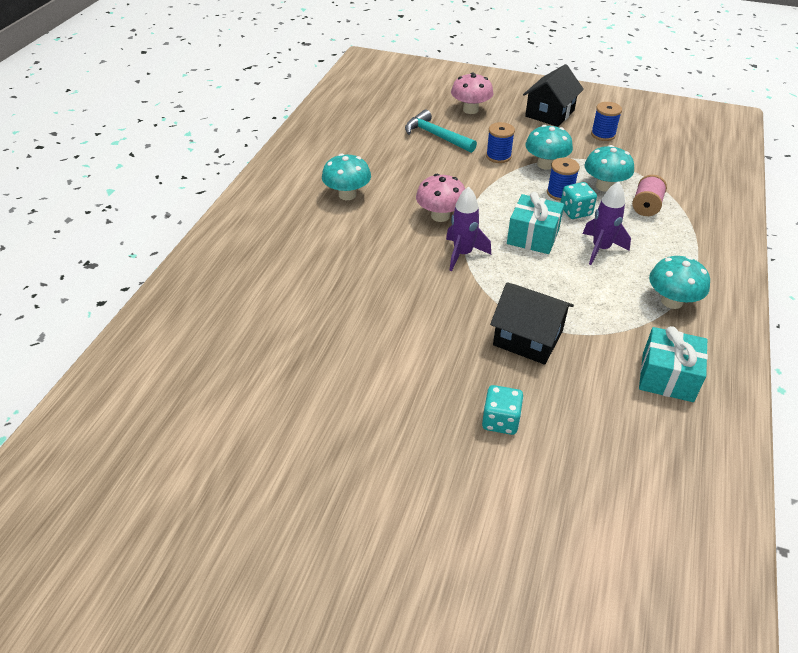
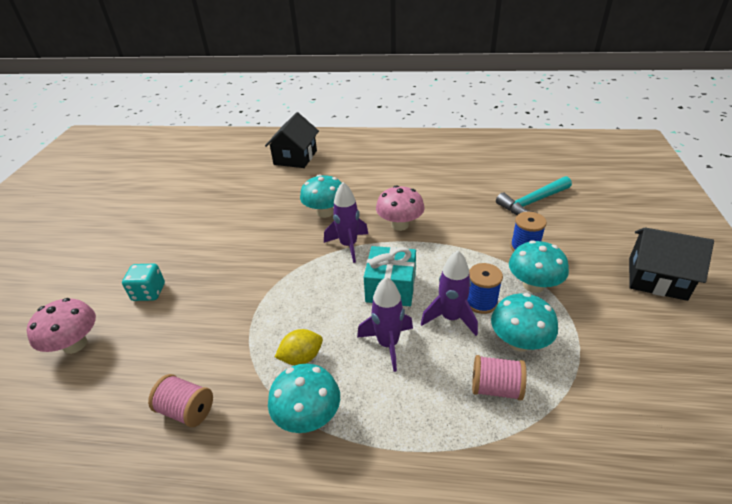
camera: 80 degrees right, 5 degrees down
(347, 195) = (407, 174): turquoise mushroom -> turquoise mushroom (325, 212)
(436, 136) = (532, 202): turquoise hammer -> turquoise hammer turned 150 degrees counterclockwise
(470, 110) = (604, 216): pink mushroom -> pink mushroom (75, 344)
(528, 338) = (241, 299): black house -> black house (295, 157)
(575, 211) = (451, 318): turquoise dice -> purple rocket
(603, 135) = (648, 334): blue spool -> none
(611, 300) = (301, 357): none -> yellow lemon
(667, 377) = (187, 410): turquoise gift -> pink spool

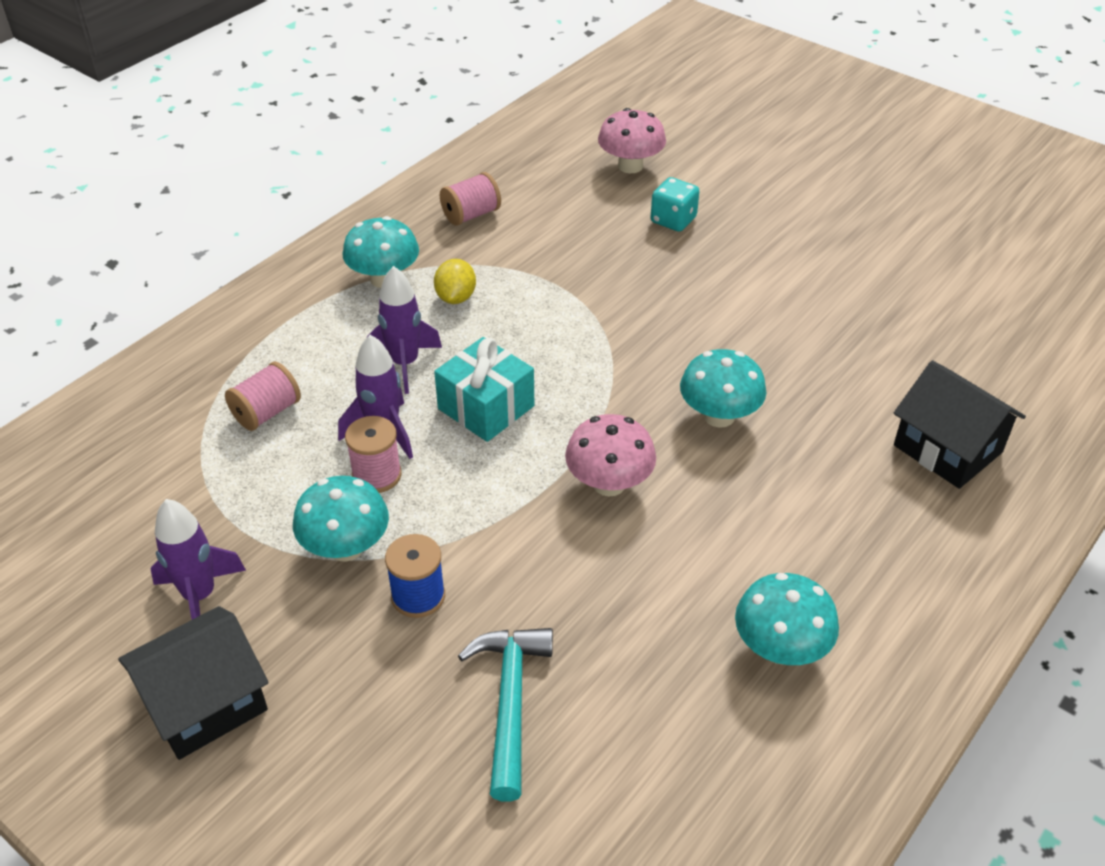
camera: 120 degrees right, 5 degrees up
(348, 245) = (610, 406): purple rocket -> purple rocket (200, 596)
(481, 302) = (377, 475): blue spool -> pink spool
(519, 342) = (290, 468): turquoise mushroom -> turquoise mushroom (780, 648)

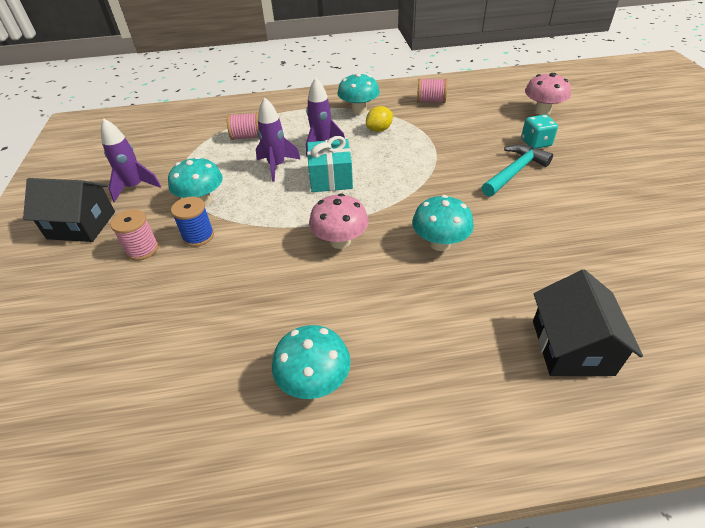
camera: 45 degrees right, 0 degrees up
(377, 475) = (251, 180): pink spool -> pink spool (142, 249)
(509, 702) = (166, 305): turquoise hammer -> turquoise hammer (514, 172)

